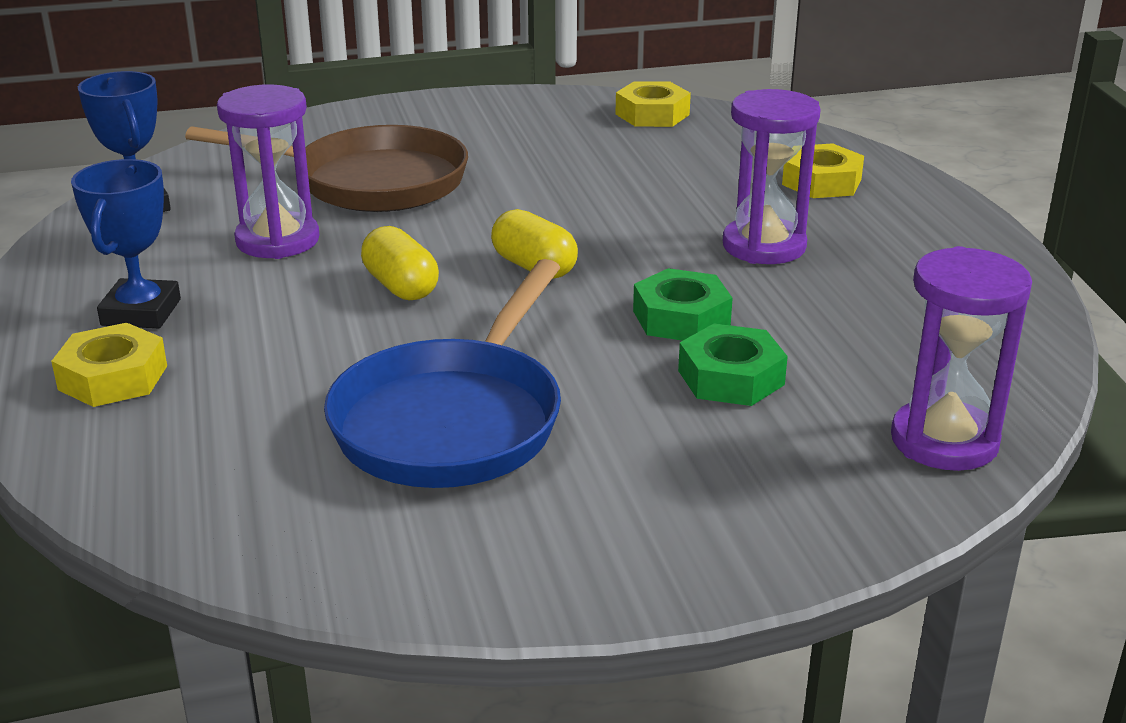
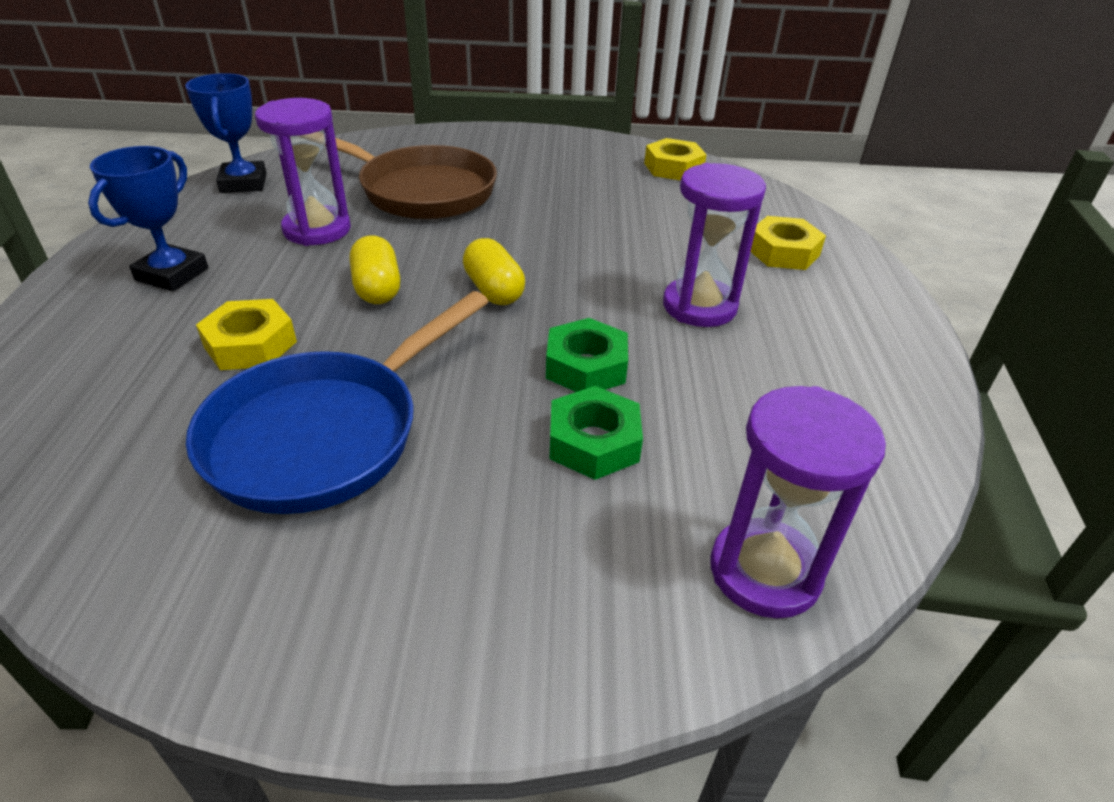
camera: 15 degrees right, 10 degrees up
(113, 377) = (104, 330): yellow nut -> yellow nut (250, 344)

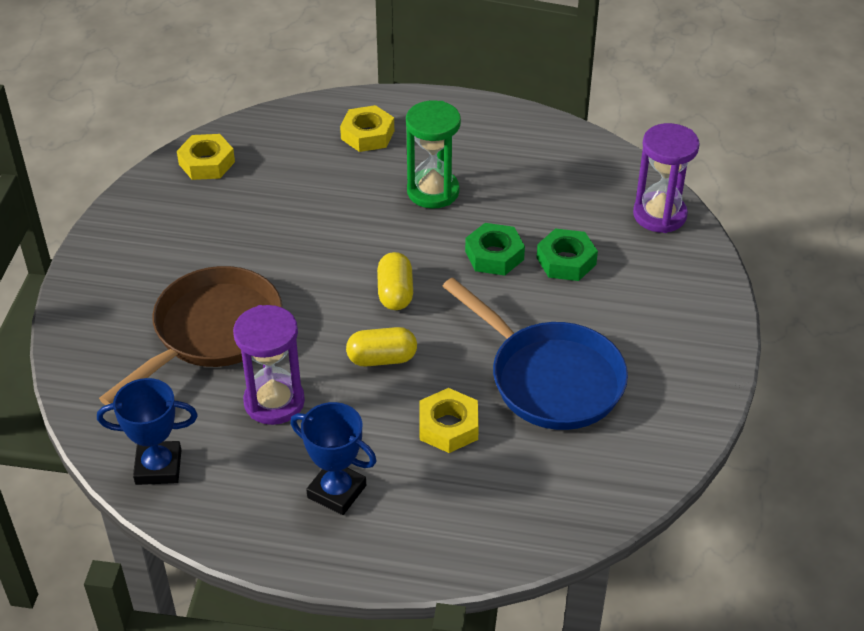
camera: 80 degrees left, 5 degrees up
(493, 290) = (395, 293): yellow capsule -> yellow capsule turned 75 degrees counterclockwise
(699, 306) = (433, 191): purple hourglass -> green hourglass

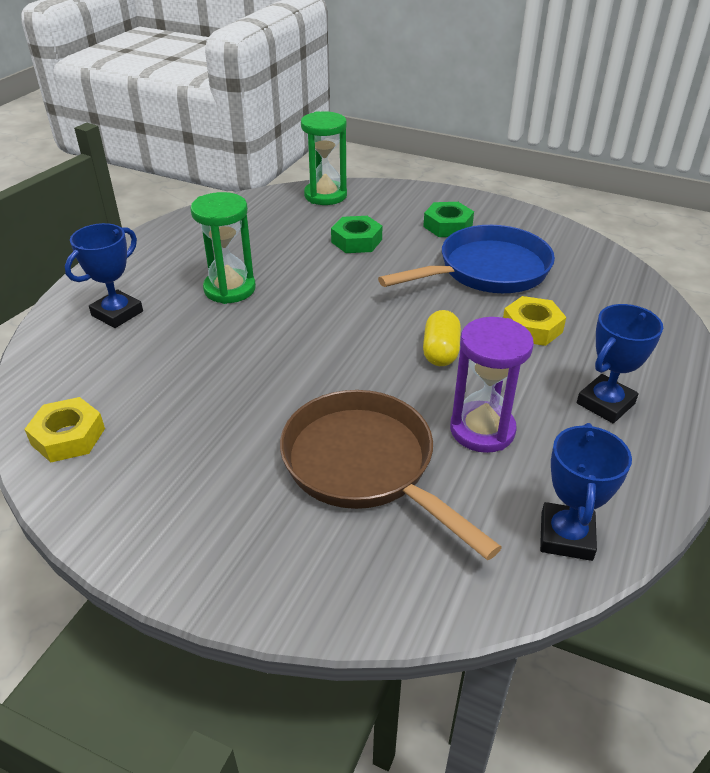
camera: 75 degrees left, 5 degrees down
(367, 135) = (117, 313): yellow nut -> blue trophy
(395, 293) = (356, 331): yellow capsule -> none
(494, 255) = (333, 272): green nut -> green nut (448, 226)
(659, 215) = (325, 195): purple hourglass -> green hourglass

